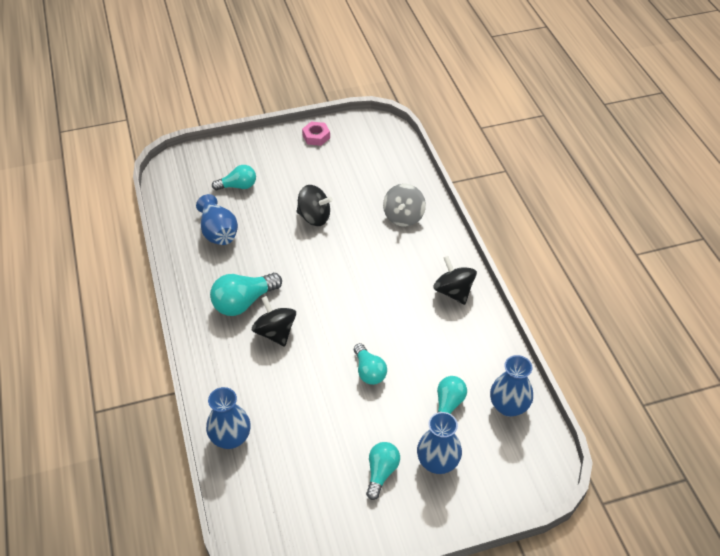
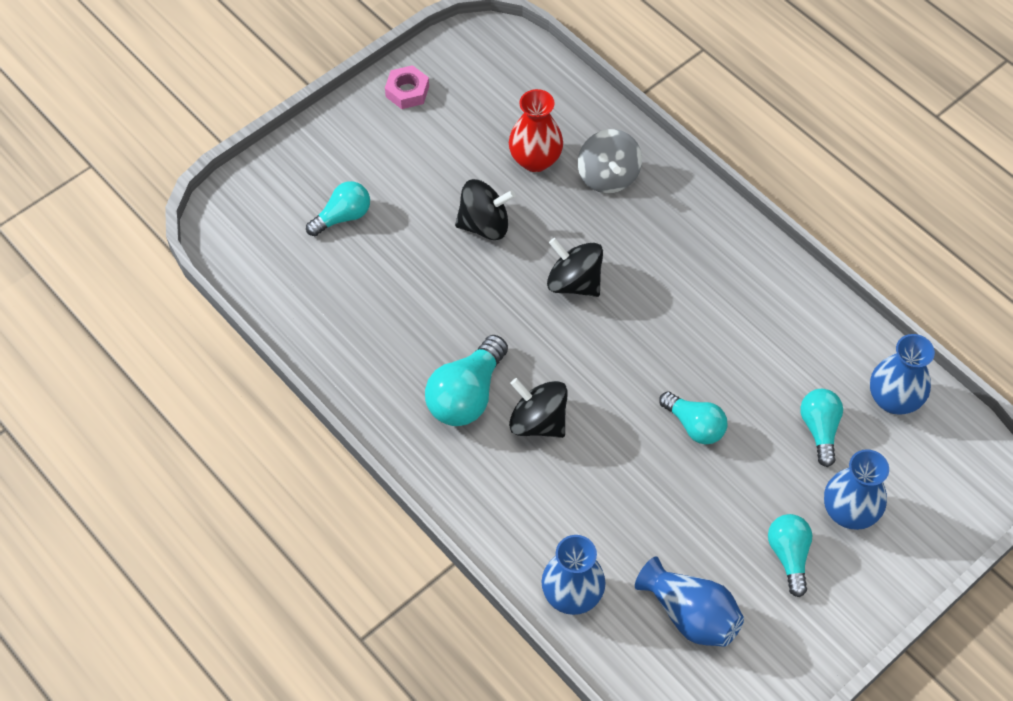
camera: 25 degrees left, 10 degrees up
(218, 232) = (361, 302): blue vase -> blue vase (690, 614)
(366, 194) = (535, 160): none -> red vase
(453, 291) = (738, 265): black spinning top -> black spinning top (574, 282)

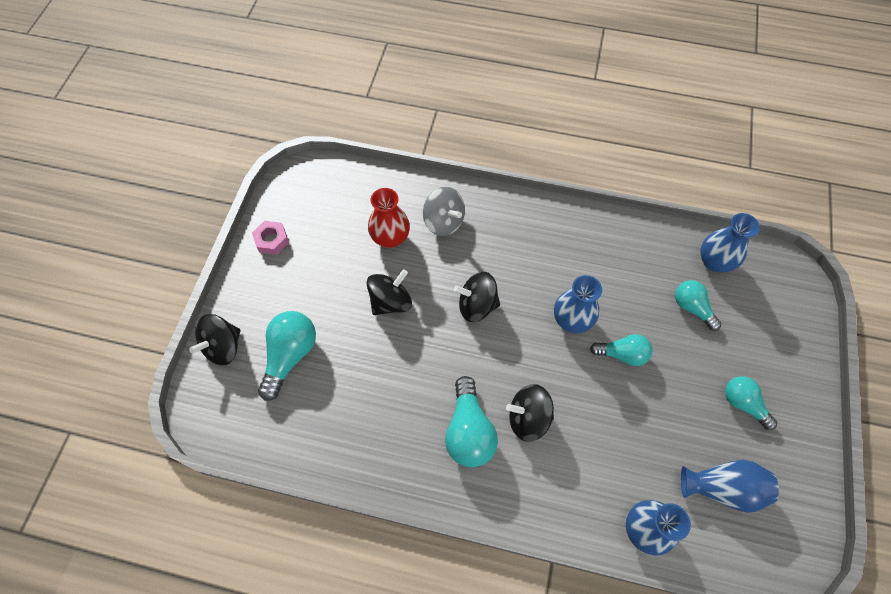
camera: 35 degrees left, 5 degrees up
(284, 170) = (223, 347): none -> black spinning top
(343, 217) = (290, 355): turquoise light bulb -> turquoise light bulb, size x1.53
(849, 512) = (750, 350): blue vase -> blue vase (571, 320)

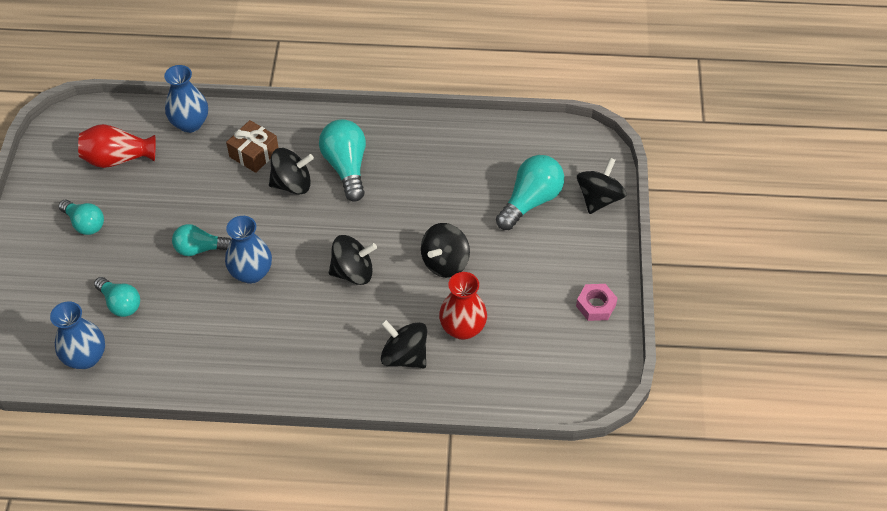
camera: 170 degrees right, 10 degrees down
(290, 355) = (530, 201): turquoise light bulb -> turquoise light bulb turned 150 degrees counterclockwise
(444, 222) = (404, 356): grey spinning top -> black spinning top
(569, 468) = (254, 153): none -> brown gift
(722, 488) = (118, 159): blue vase -> red vase

